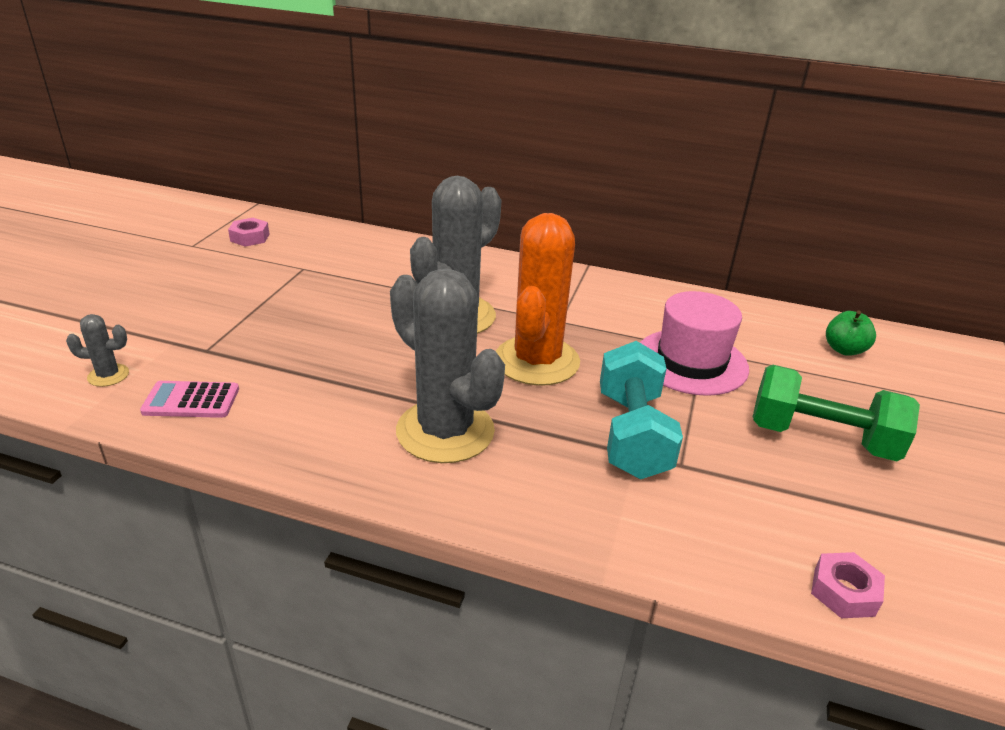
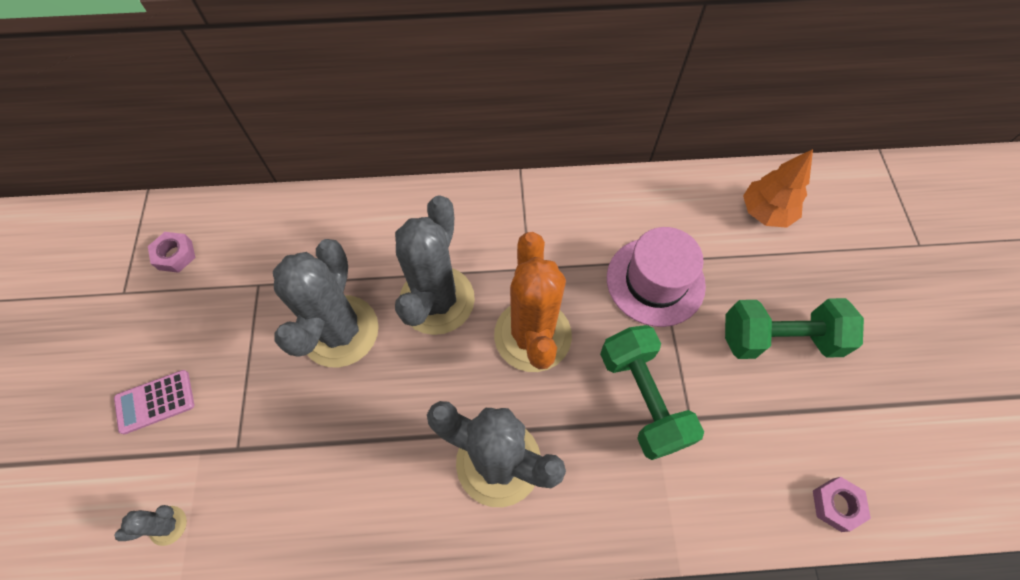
camera: 20 degrees left, 30 degrees up
(191, 400) = (265, 523): pink calculator -> pink calculator (155, 402)
(353, 310) = (340, 331): none -> grey cactus
(632, 434) = (642, 398): turquoise dumbbell -> green dumbbell
(844, 350) = (766, 212): green apple -> orange tree

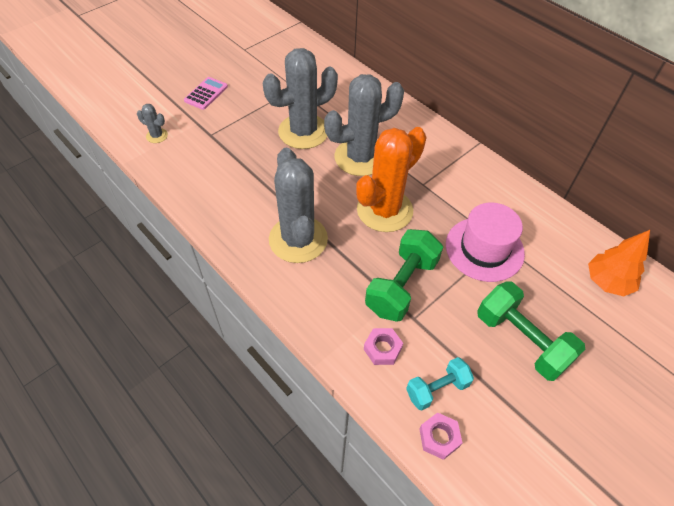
camera: 50 degrees right, 10 degrees down
(155, 402) = (206, 94): pink calculator -> pink calculator turned 90 degrees clockwise
(175, 255) = (279, 52): pink nut -> pink nut (382, 349)
(784, 463) = (437, 389): none -> turquoise dumbbell

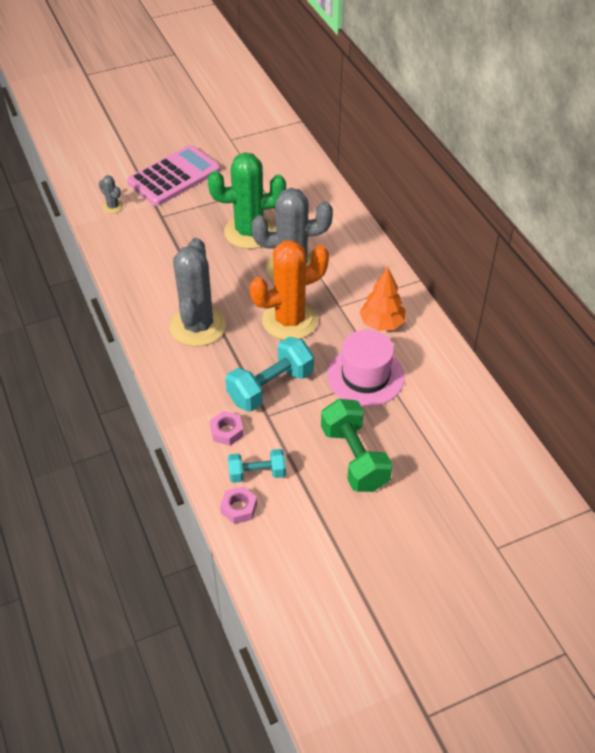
camera: 20 degrees right, 5 degrees down
(206, 94) = (174, 176): pink calculator -> pink calculator, size x1.97
(303, 132) = (249, 232): grey cactus -> green cactus
(401, 286) = (270, 387): green dumbbell -> turquoise dumbbell
(607, 282) = (468, 434): orange tree -> orange tree (382, 324)

